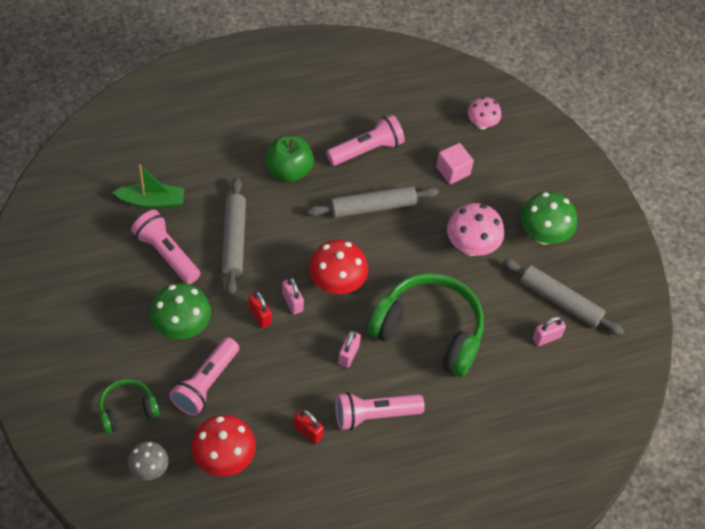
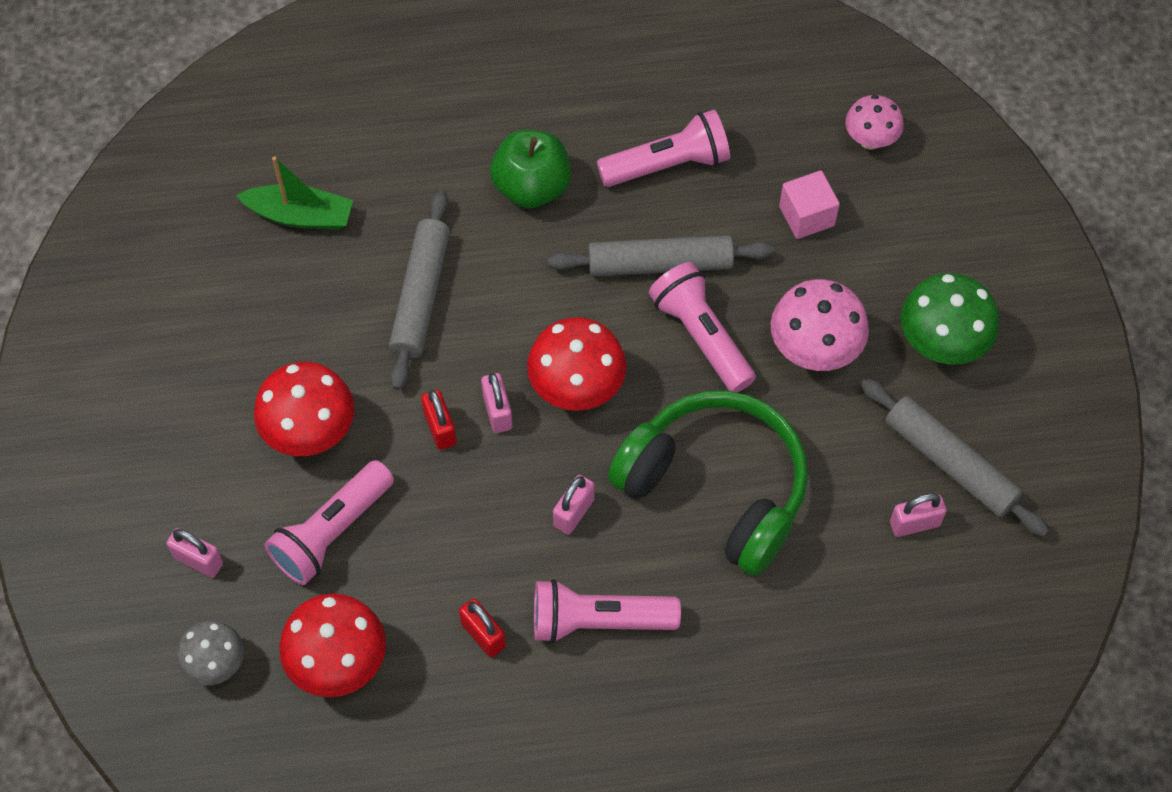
camera: 15 degrees right, 5 degrees up
(127, 410) = (198, 560): green headphones -> pink padlock
(166, 254) = (308, 307): pink flashlight -> pink flashlight (701, 336)
(182, 327) = (310, 432): green mushroom -> red mushroom

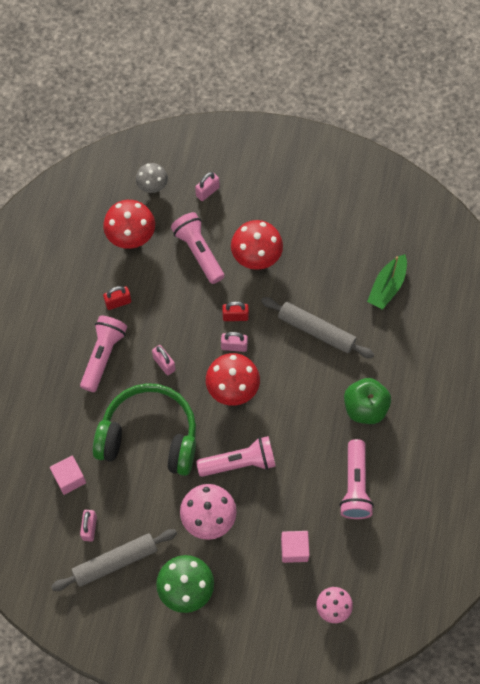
camera: 110 degrees right, 5 degrees up
(660, 264) = (292, 458): grey rolling pin -> none
(716, 488) = (149, 436): green headphones -> green headphones turned 135 degrees counterclockwise
(845, 589) = (69, 478): none -> pink cube

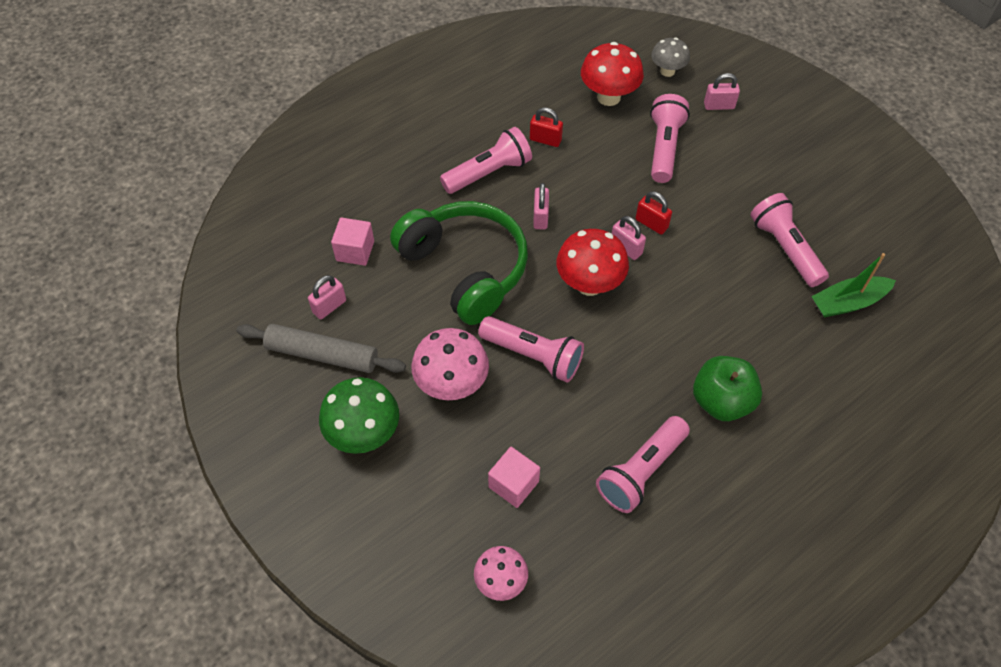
camera: 40 degrees right, 10 degrees down
(256, 257) = (721, 187): red mushroom -> none
(316, 330) = (729, 291): grey rolling pin -> none
(326, 275) = (784, 249): none -> pink flashlight

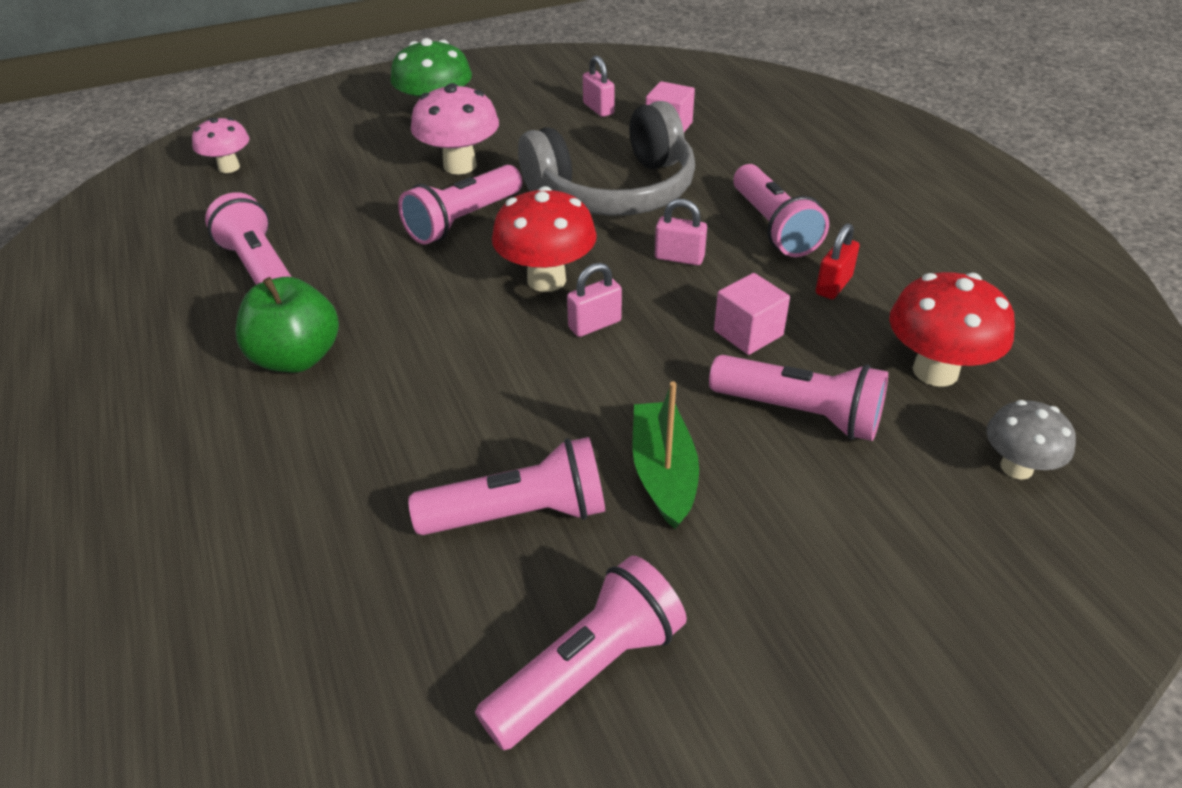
camera: 105 degrees right, 15 degrees down
(322, 354) = (541, 102): grey rolling pin -> none
(465, 269) = (614, 191): green headphones -> grey headphones
(513, 484) = (318, 187): pink cube -> pink cube (748, 333)
(651, 223) = (633, 360): red padlock -> none
(719, 106) = (912, 523): pink padlock -> none
(848, 302) = (363, 567): green boat -> green boat (663, 473)
(851, 204) = (587, 669): none -> pink flashlight

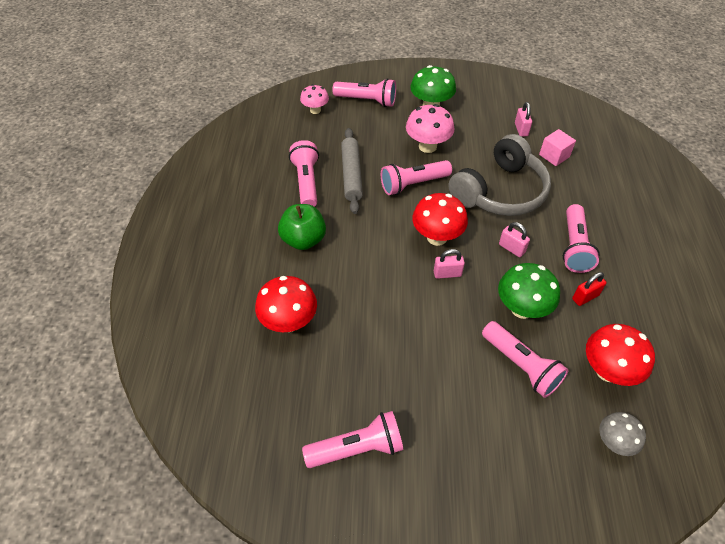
camera: 25 degrees right, 10 degrees up
(330, 500) = (289, 322): none -> red mushroom
(343, 237) = (351, 174): none -> grey rolling pin
(519, 513) = (363, 362): pink flashlight -> pink flashlight (367, 100)
(614, 191) = (500, 191): grey headphones -> grey headphones turned 45 degrees counterclockwise
(663, 473) = (437, 370): green boat -> none
(748, 333) = (522, 309): pink cube -> green mushroom

